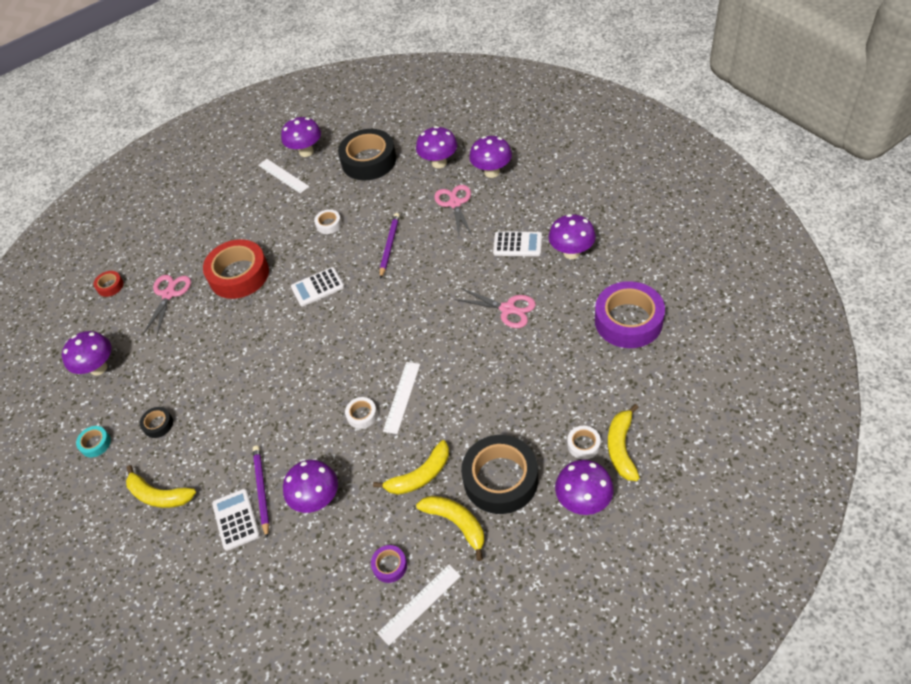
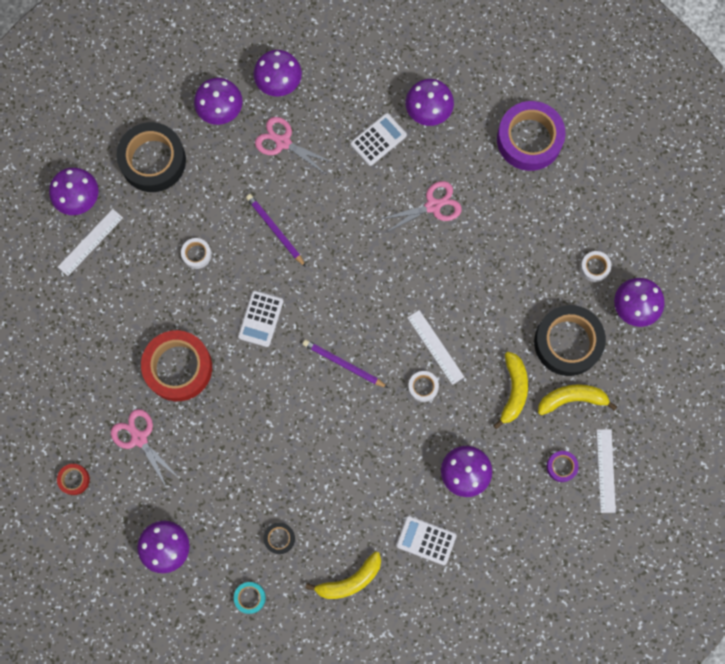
camera: 55 degrees left, 25 degrees up
(262, 490) = (419, 505): purple pencil -> purple pencil (343, 364)
(283, 176) = (90, 242): white ruler -> white ruler turned 45 degrees counterclockwise
(621, 447) = (620, 246): yellow banana -> none

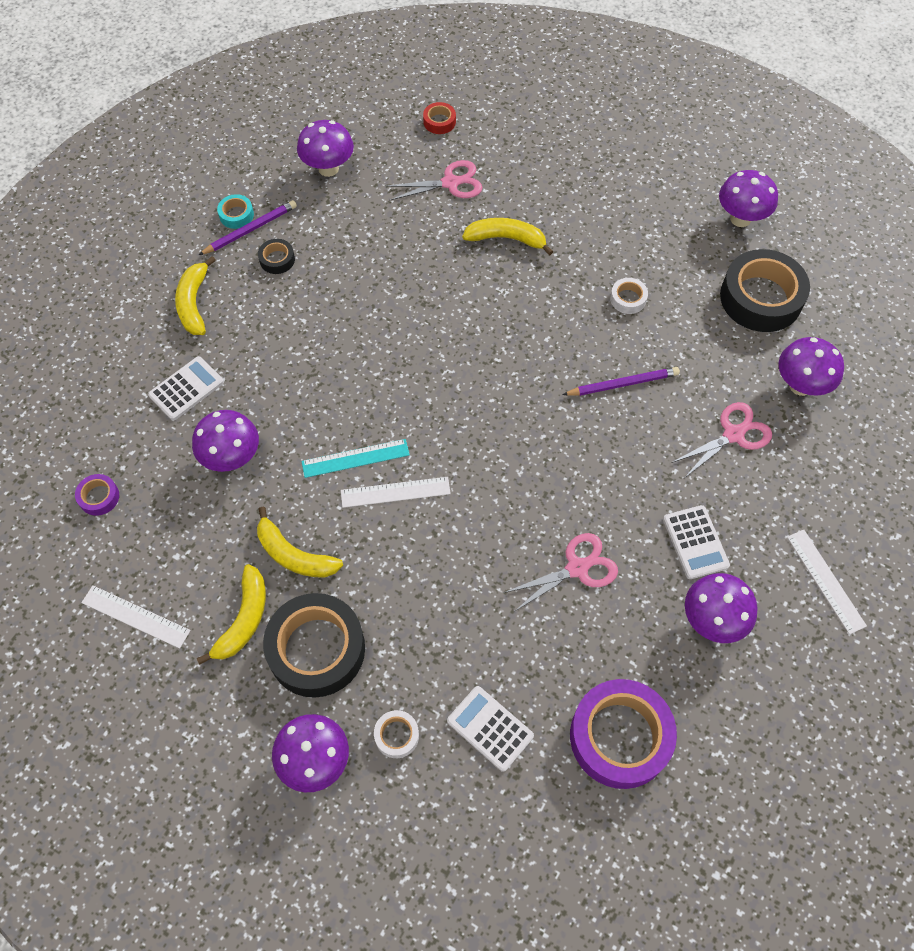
camera: 115 degrees right, 15 degrees down
(90, 242) = (685, 212): white ruler -> white ruler (825, 580)
(178, 367) = (507, 239): red tape -> yellow banana
(261, 319) = (522, 330): white calculator -> white calculator (490, 728)
(279, 83) = (816, 460): purple mushroom -> none
(343, 364) = (427, 389): purple pencil -> purple pencil (250, 230)
(423, 387) = (355, 458): white tape -> turquoise ruler
(433, 206) = (577, 568): pink scissors -> pink scissors turned 120 degrees counterclockwise
(561, 466) = (173, 567): purple tape -> purple tape (99, 497)

